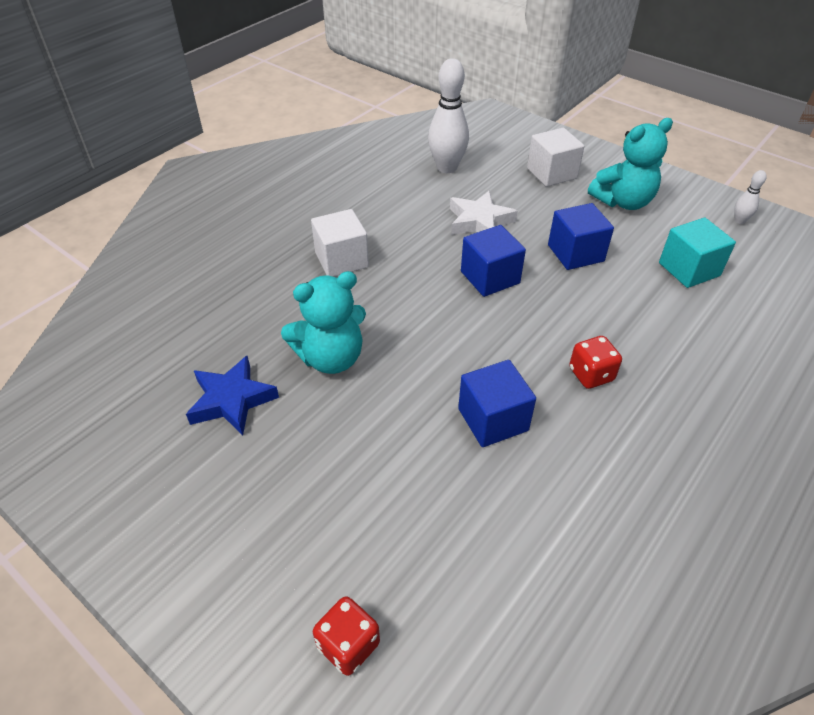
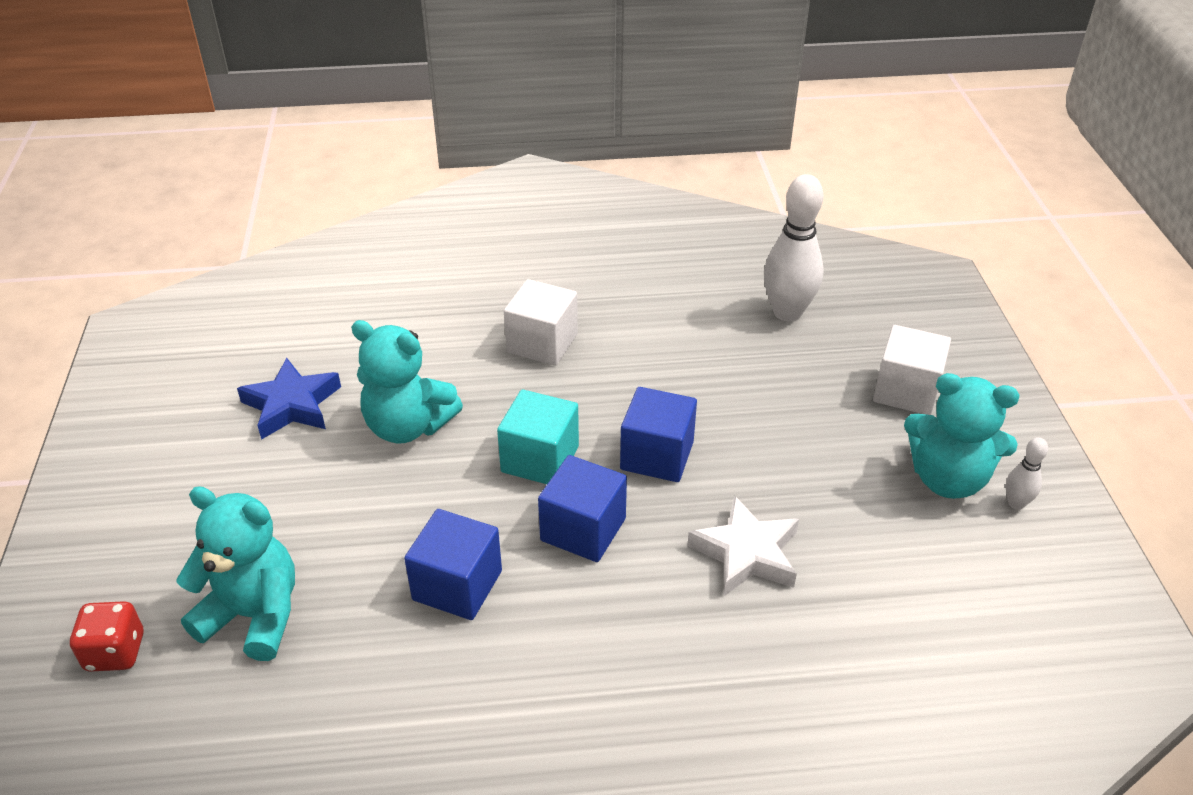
camera: 45 degrees right, 5 degrees down
(405, 538) = (254, 615): none -> turquoise teddy bear
(479, 221) = (734, 392): white star -> white star (746, 553)
(575, 253) = (791, 495): blue cube -> blue cube (583, 529)
(591, 374) = (609, 622): red dice -> none
(689, 269) = (905, 608): turquoise cube -> turquoise cube (540, 459)
(739, 221) = (1081, 606): white bowling pin -> white bowling pin (1016, 503)

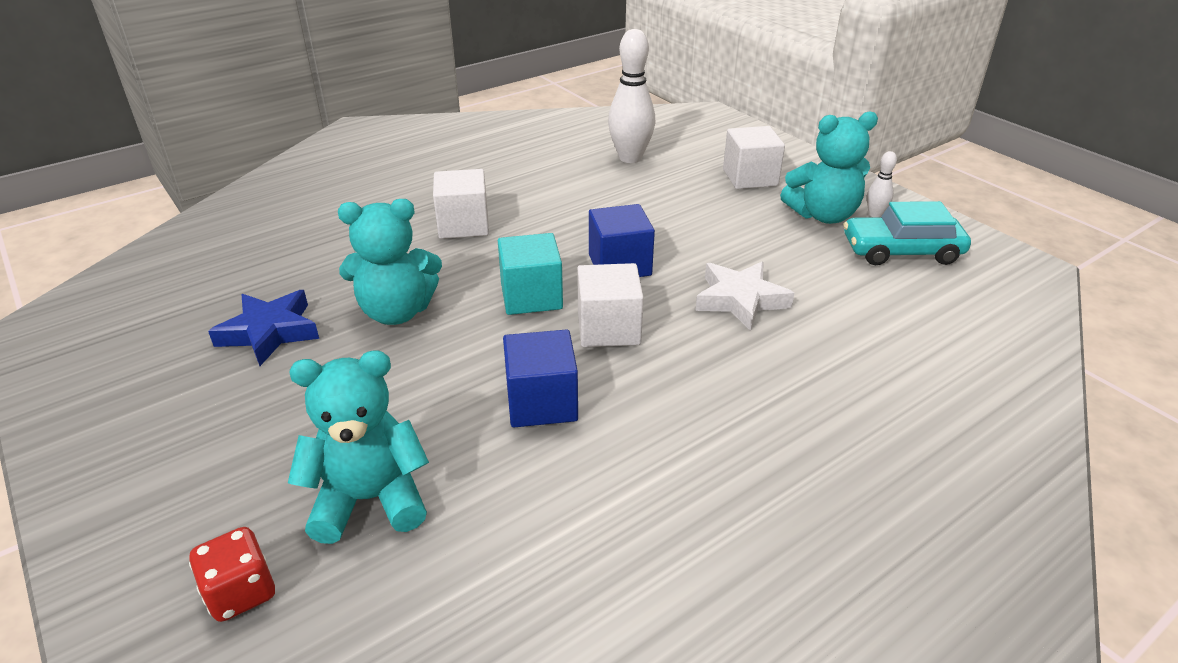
camera: 30 degrees left, 5 degrees down
(583, 529) = (608, 328): blue cube -> white cube
(999, 568) = (901, 251): none -> turquoise car

